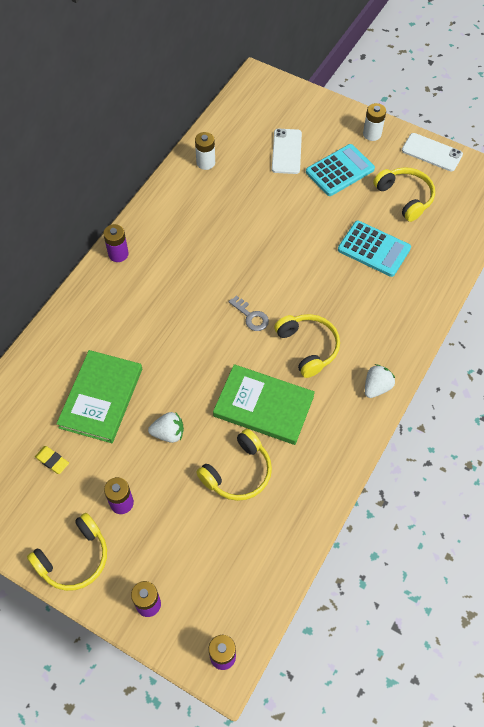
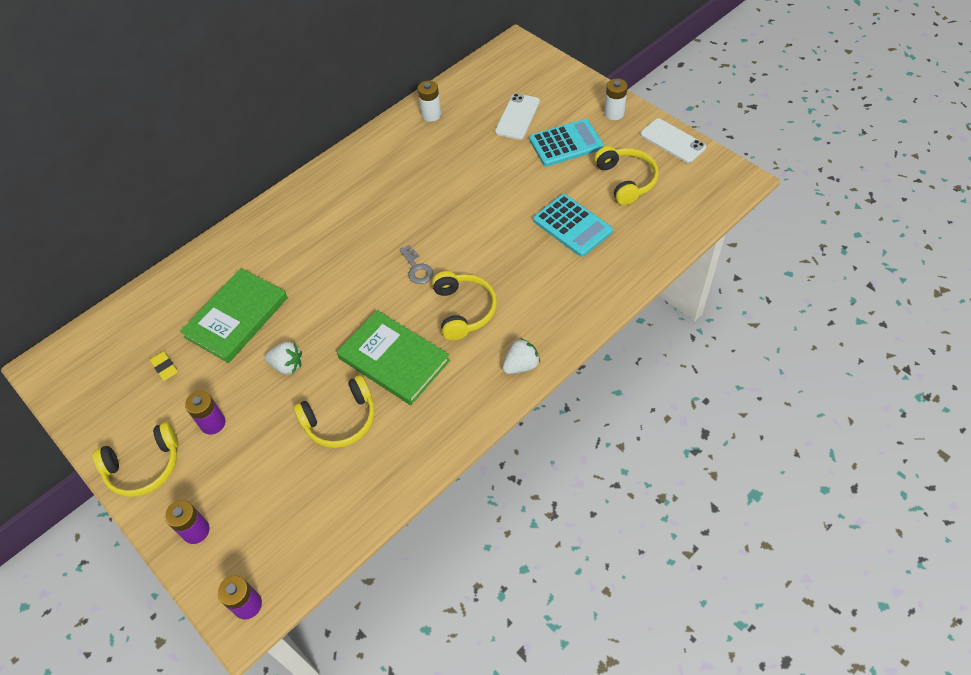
camera: 20 degrees right, 5 degrees down
(118, 254) = (310, 185): purple battery -> none

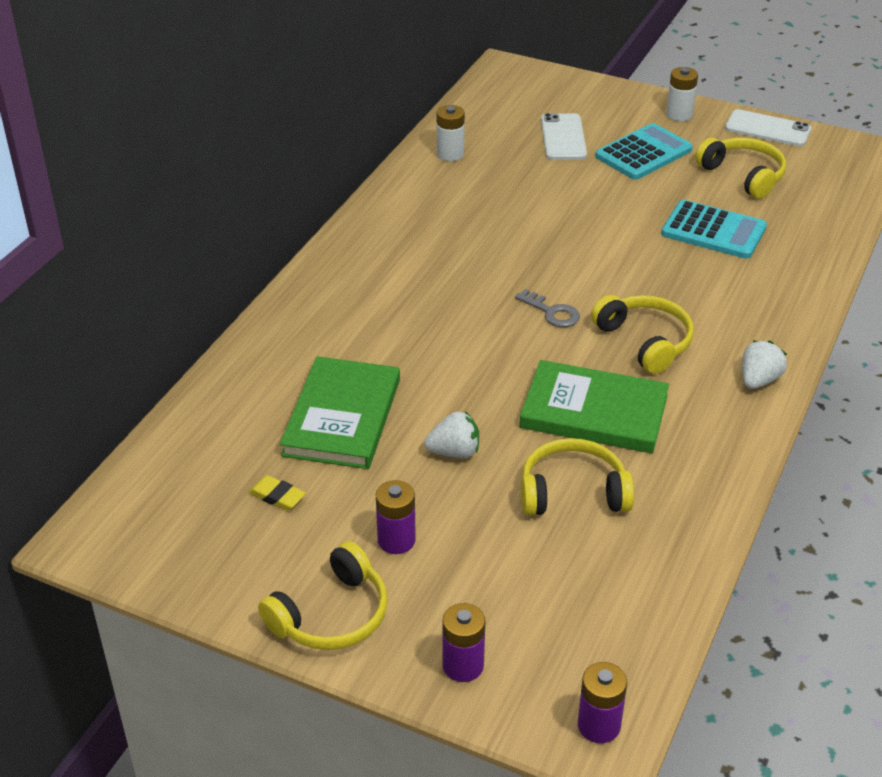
camera: 25 degrees left, 15 degrees down
(341, 420) = (573, 492): yellow headphones -> yellow headphones turned 135 degrees counterclockwise

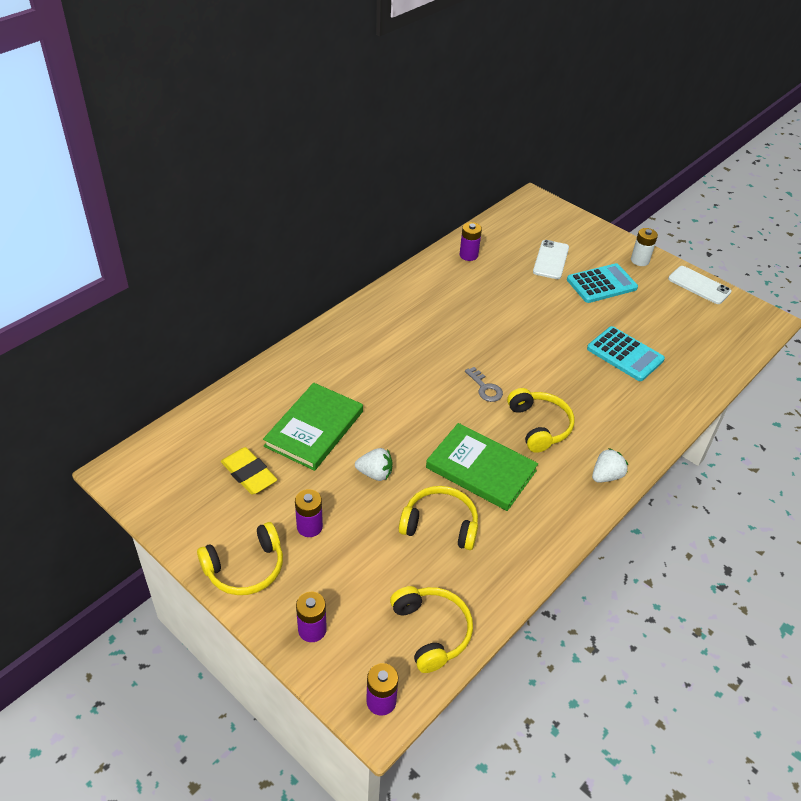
camera: 15 degrees right, 5 degrees up
(277, 496) = (249, 474): yellow eraser -> yellow eraser, size x1.69
(450, 154) = (468, 255): white battery -> purple battery
(743, 175) = (665, 317): yellow headphones -> yellow headphones (432, 631)

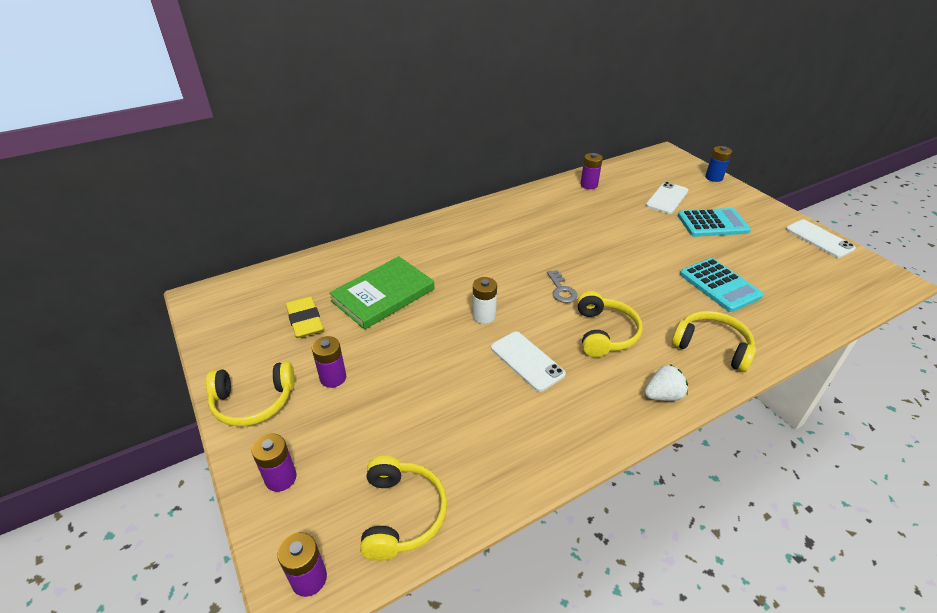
camera: 20 degrees right, 5 degrees down
(375, 473) = (419, 343): white strawberry -> none
(440, 524) = (462, 404): yellow headphones -> yellow headphones (712, 346)
(481, 469) = (527, 361): green book -> white phone
(588, 225) = (714, 177): none -> blue battery
(640, 260) = (759, 210): white battery -> white battery (484, 316)

